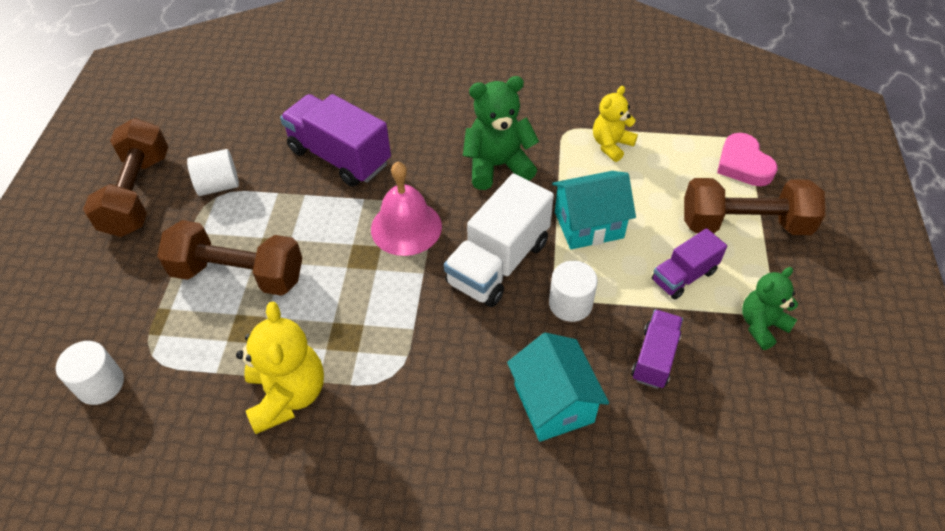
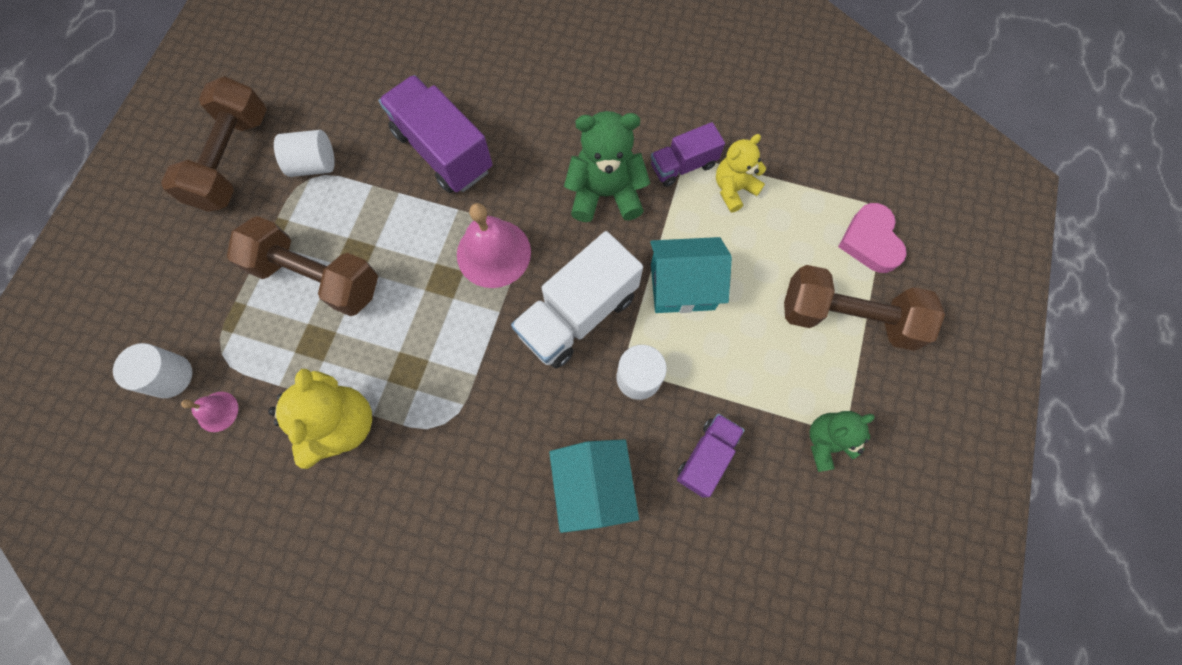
camera: 10 degrees right, 20 degrees up
(155, 407) = (217, 411): none -> pink bell
(684, 276) = (764, 368): purple truck -> purple truck (683, 165)

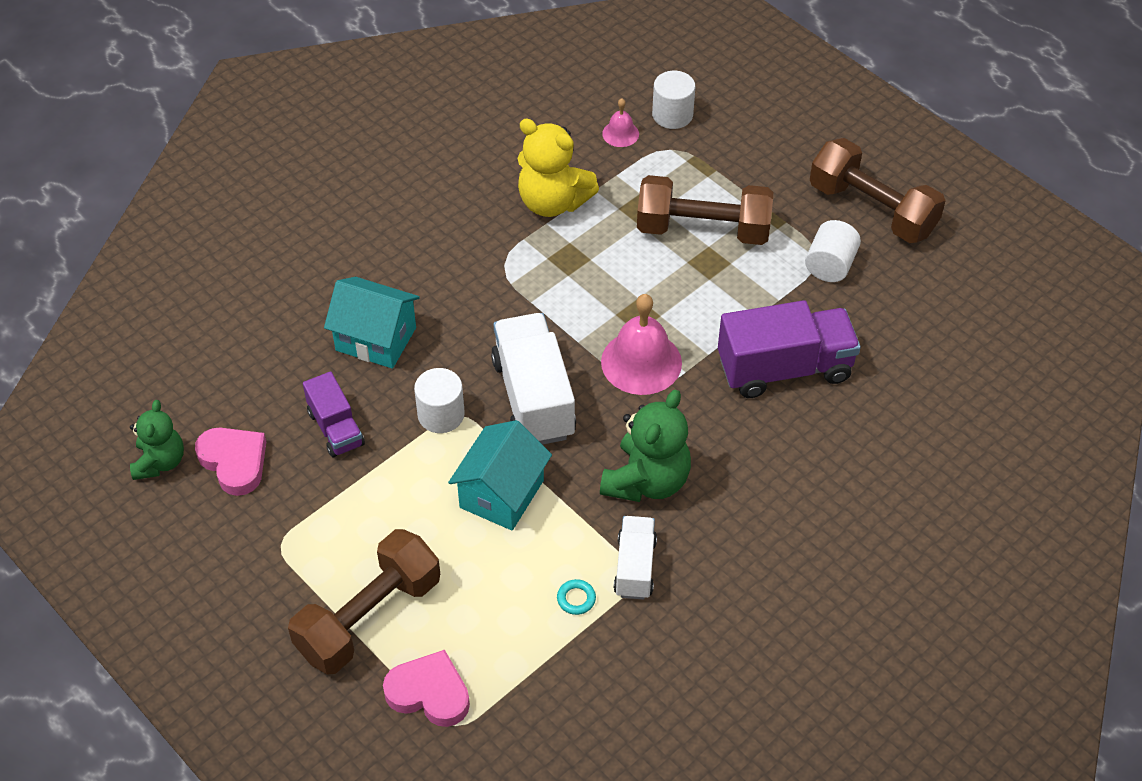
camera: 120 degrees right, 20 degrees down
(317, 277) = (703, 229): brown dumbbell -> brown dumbbell turned 45 degrees clockwise
(683, 165) = (635, 567): purple truck -> white truck
(733, 189) = (576, 599): yellow teddy bear -> turquoise ring
(795, 522) = (234, 462): none -> pink heart
(826, 442) = (275, 525): green teddy bear -> green teddy bear (160, 462)

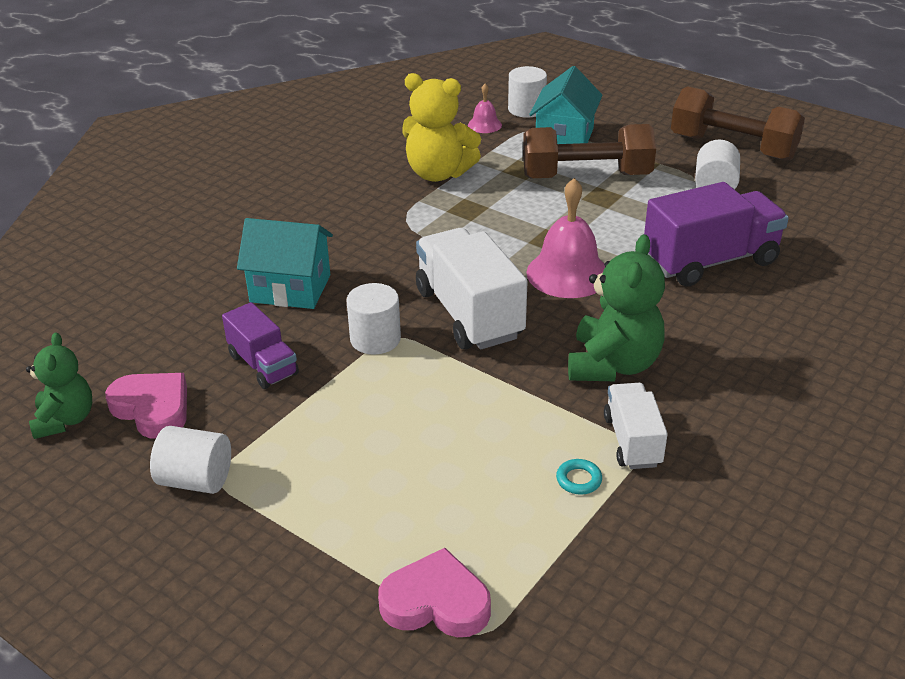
camera: 10 degrees left, 15 degrees down
(261, 544) = (196, 480): none -> white cylinder
(369, 617) = (341, 534): brown dumbbell -> none
(501, 494) = (462, 396): turquoise house -> turquoise house (564, 138)

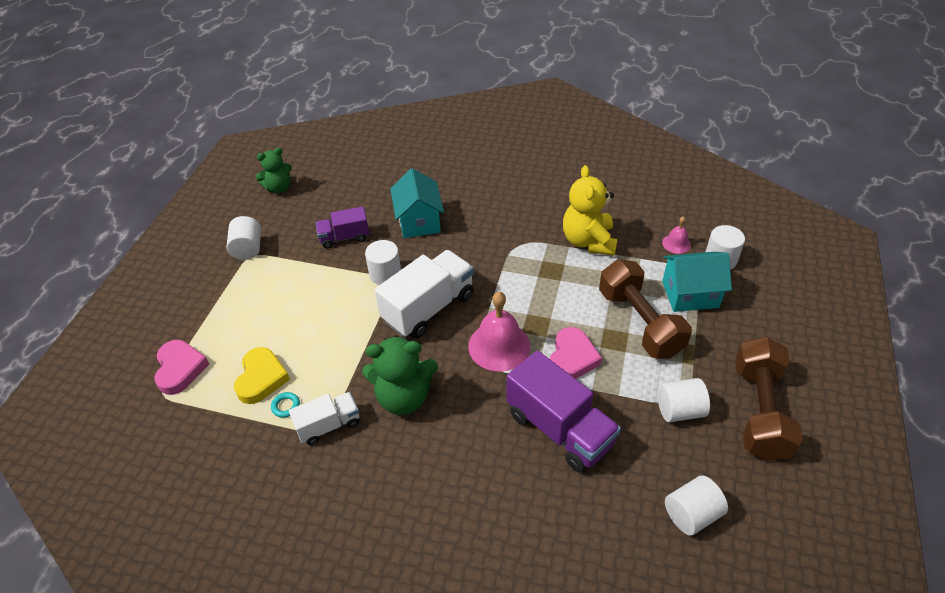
camera: 70 degrees right, 10 degrees up
(152, 409) = (296, 212): pink heart -> pink heart (572, 358)
(263, 365) = (344, 237): purple truck -> purple truck turned 45 degrees clockwise
(510, 500) = (261, 378): none -> yellow heart
(838, 214) = (691, 514): none -> white cylinder

